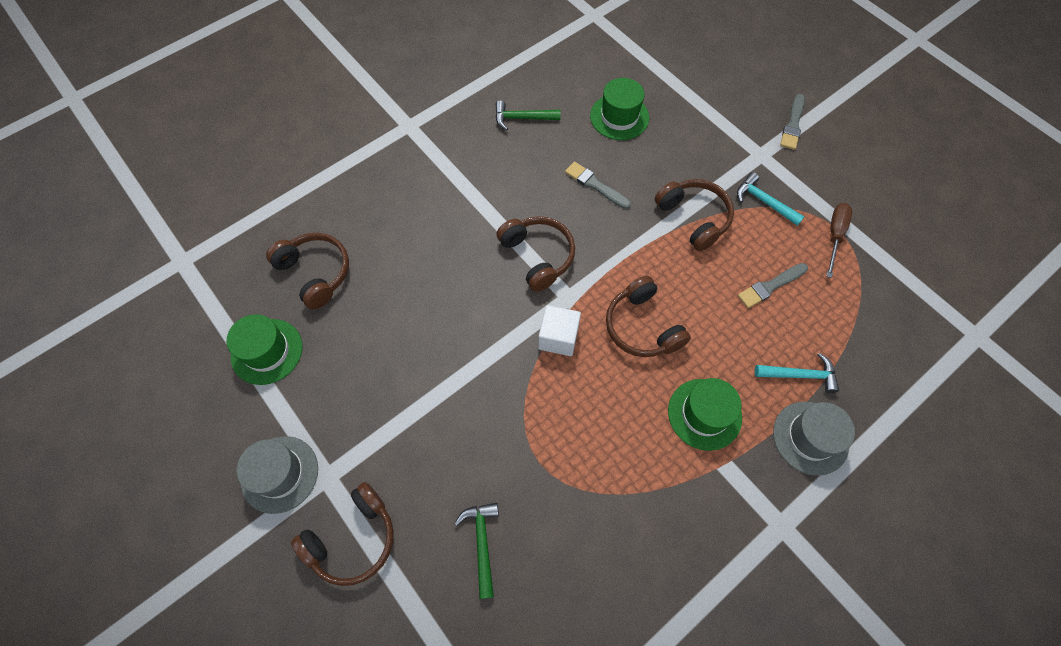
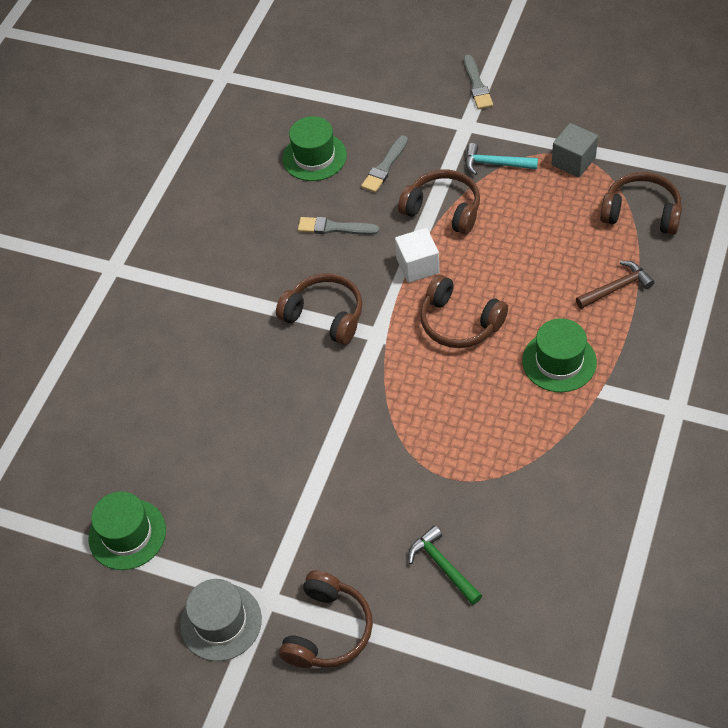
camera: 25 degrees left, 10 degrees down
(315, 273) = (121, 444): brown headphones -> brown headphones (641, 213)
(522, 118) = (222, 204): green hammer -> none
(558, 337) = (392, 372): white cube -> white cube (418, 266)
(770, 286) = (546, 231): grey brush -> grey brush (385, 167)
(800, 375) = (616, 288): turquoise hammer -> brown hammer
(810, 437) = (655, 331): grey hat -> none
(834, 236) = (573, 161): brown screwdriver -> grey cube

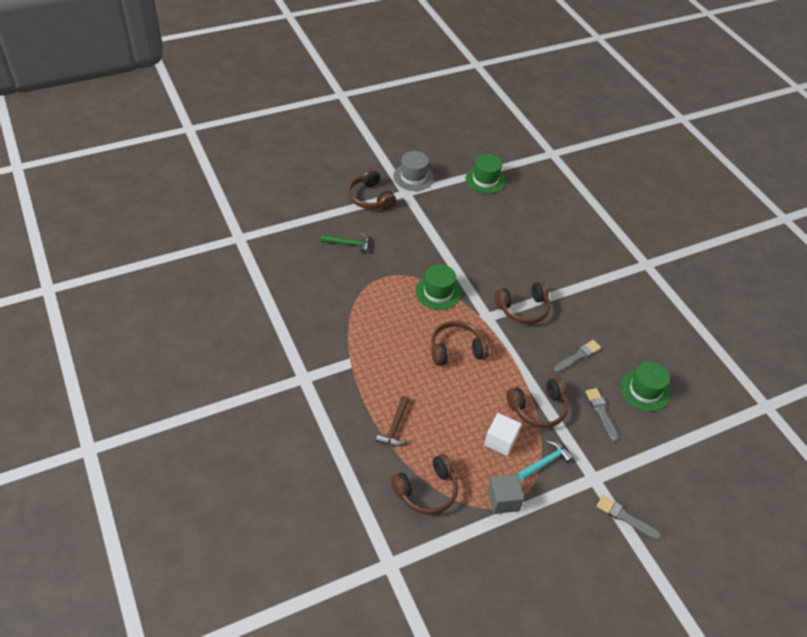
camera: 125 degrees right, 5 degrees down
(418, 266) = (511, 365): white cube -> white cube (500, 441)
(559, 361) = (385, 363): green hat -> green hat (438, 292)

